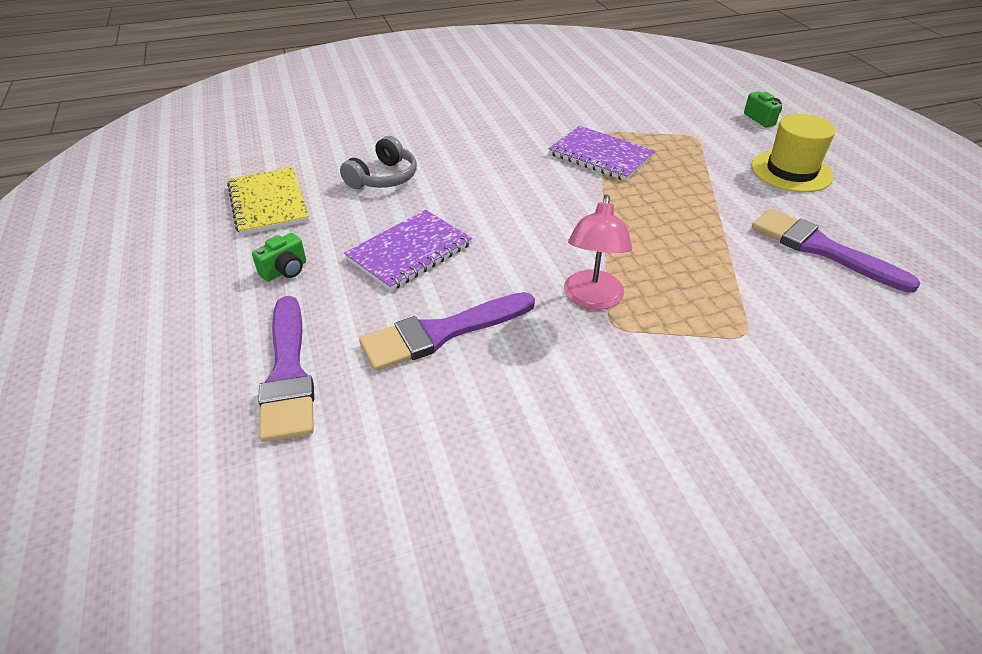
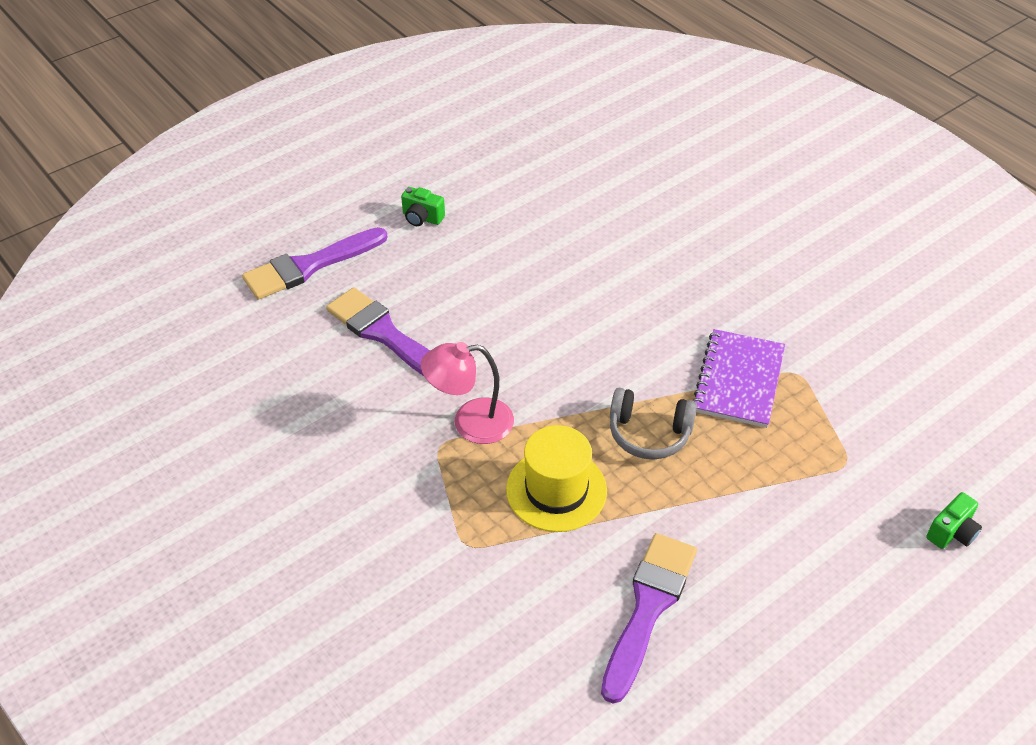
camera: 70 degrees right, 5 degrees up
(268, 203) = (508, 170): yellow notebook -> none
(383, 178) = (590, 226): grey headphones -> grey headphones (649, 433)
(409, 252) = (482, 282): purple notebook -> none
(791, 171) = (817, 573): yellow hat -> yellow hat (556, 490)

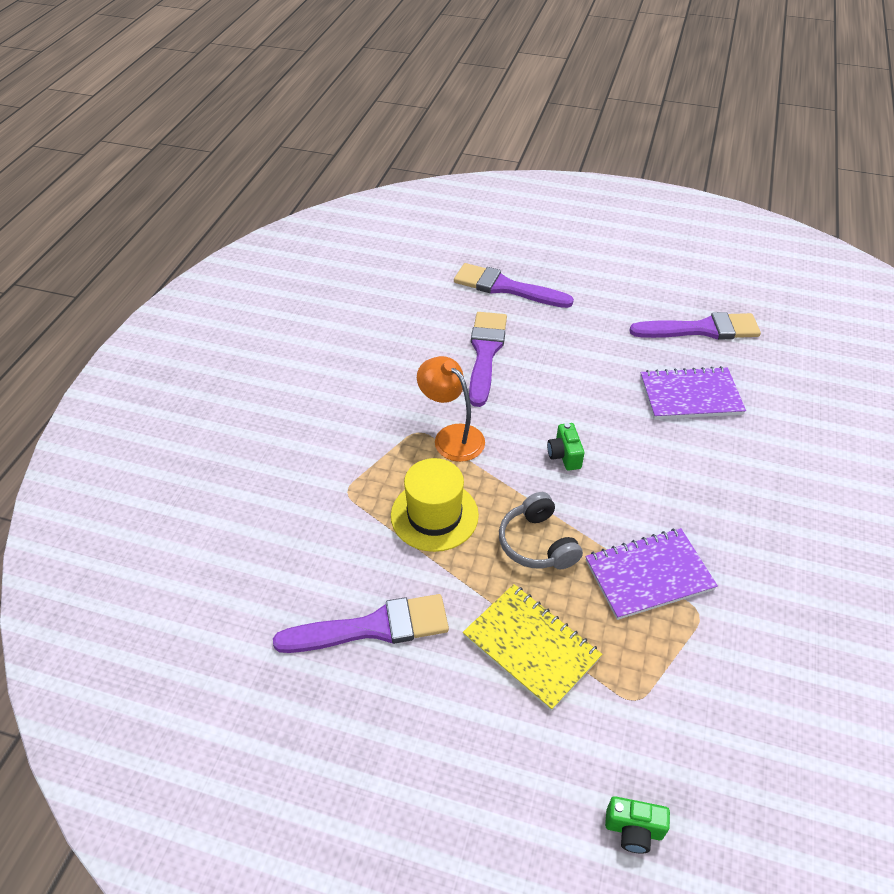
camera: 55 degrees right, 0 degrees up
(422, 218) = (607, 312): green camera -> green camera (564, 455)
(470, 422) = (451, 436): pink lamp -> orange lamp
(507, 174) = (701, 329): none -> purple brush
(576, 232) = (690, 395): none -> purple notebook
(752, 501) = (531, 647): none -> yellow notebook

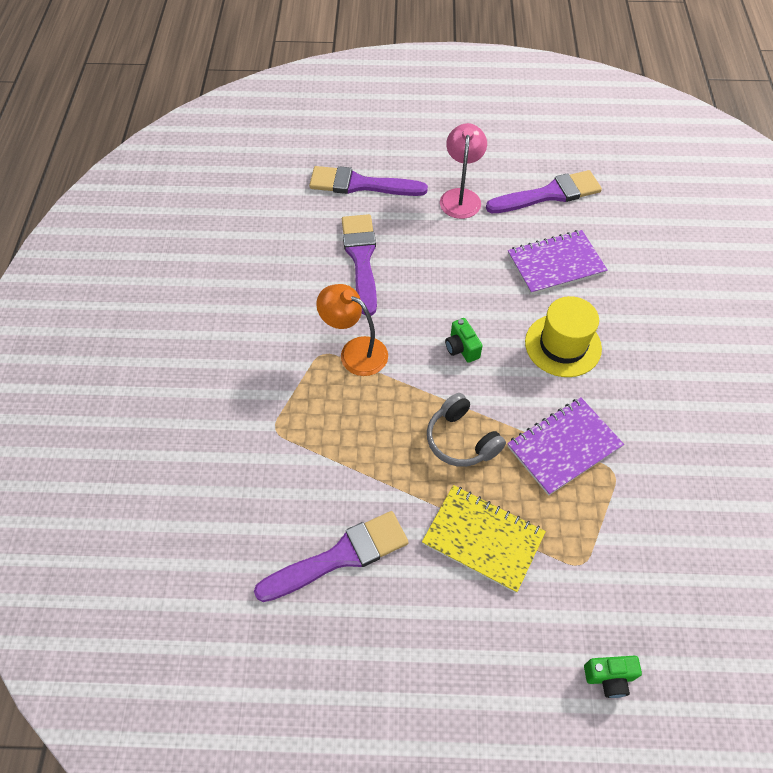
camera: 15 degrees left, 10 degrees up
(434, 515) = (362, 434): yellow hat -> yellow hat (563, 345)
(606, 315) = (461, 197): none -> pink lamp

